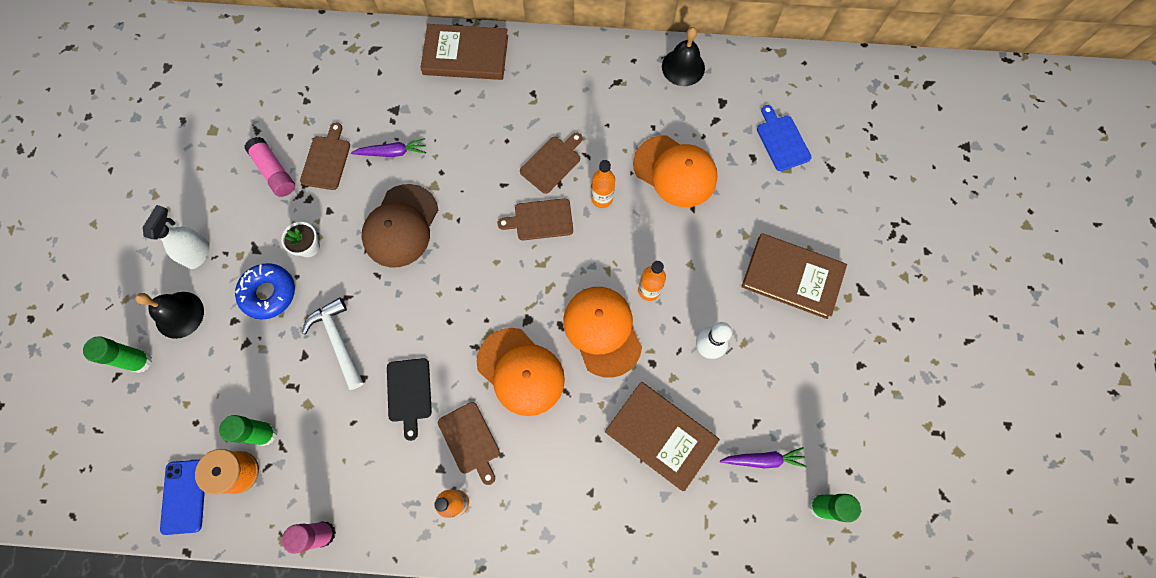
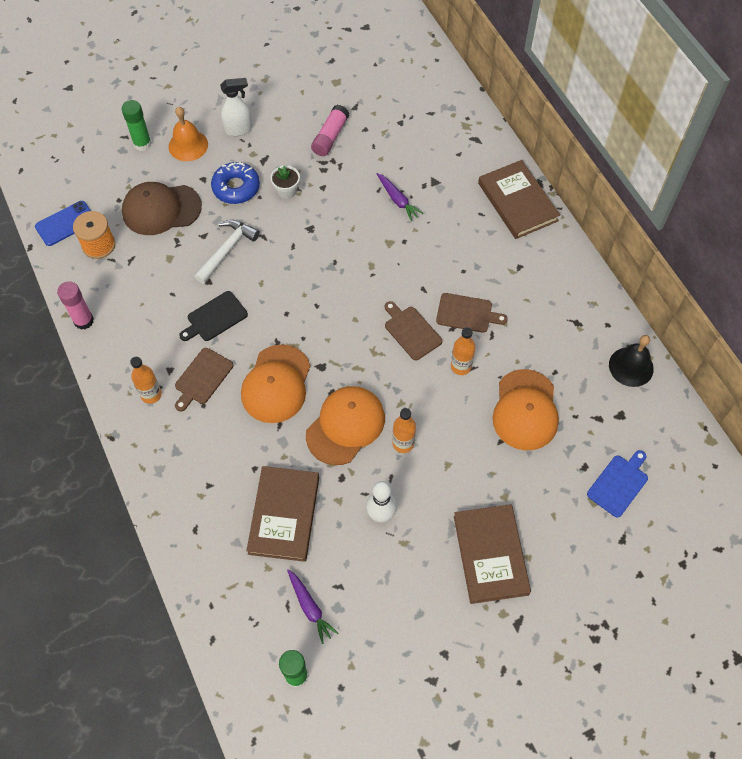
camera: 60 degrees right, 10 degrees down
(179, 314) = (188, 145): black bell -> orange bell
(265, 434) = (134, 245): green glue stick -> none
(326, 160) = (362, 162): brown cutting board -> none
(401, 226) = (341, 239): brown cap -> brown cap (161, 209)

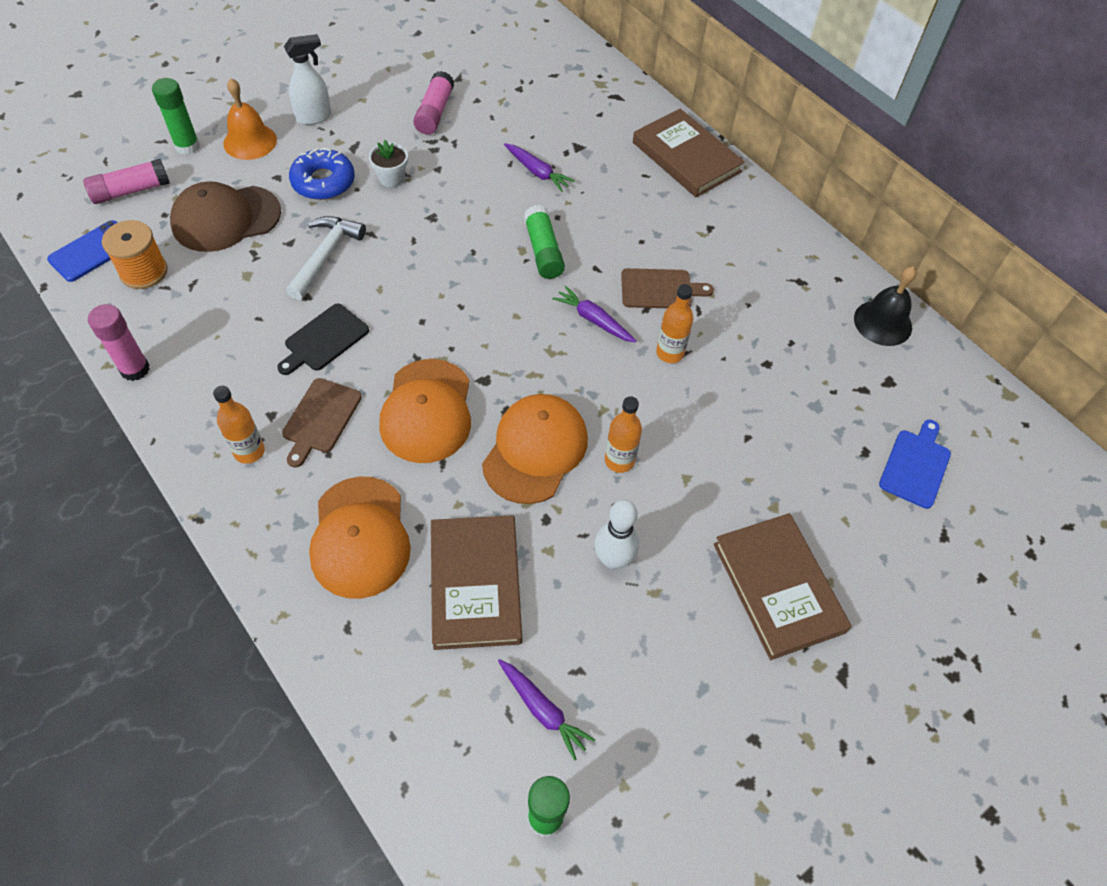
camera: 15 degrees left, 5 degrees down
(98, 177) = (131, 191): none -> pink glue stick
(387, 269) = (543, 251): none -> green glue stick
(411, 331) = (594, 320): brown cutting board -> purple carrot
(525, 410) = (768, 393): orange cap -> orange cap (360, 537)

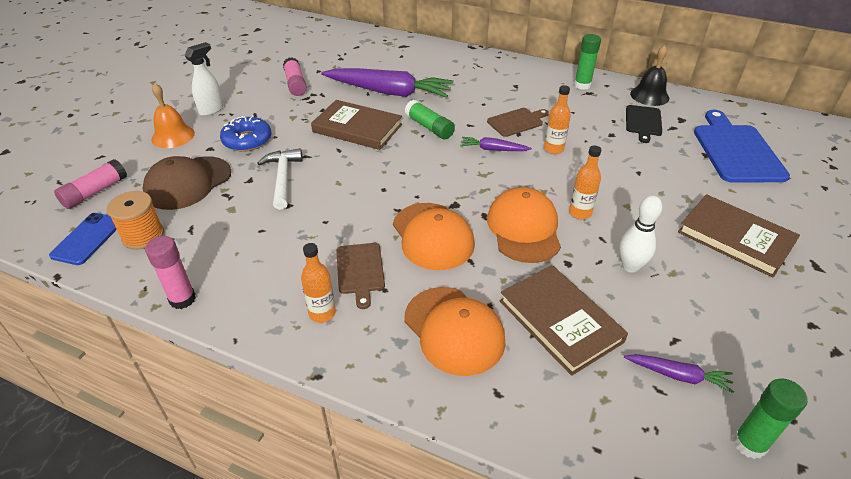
camera: 25 degrees left, 15 degrees down
(187, 146) = (124, 153): green glue stick -> green glue stick (582, 85)
(324, 340) = (322, 224): black cutting board -> black cutting board (643, 122)
(391, 178) = (295, 124): white flower pot -> none
(537, 172) = (389, 92): purple carrot -> purple carrot, size x2.16
(686, 157) = (470, 60): brown book -> brown book (357, 128)
(915, 465) = (736, 150): blue cutting board -> blue cutting board, size x1.77

